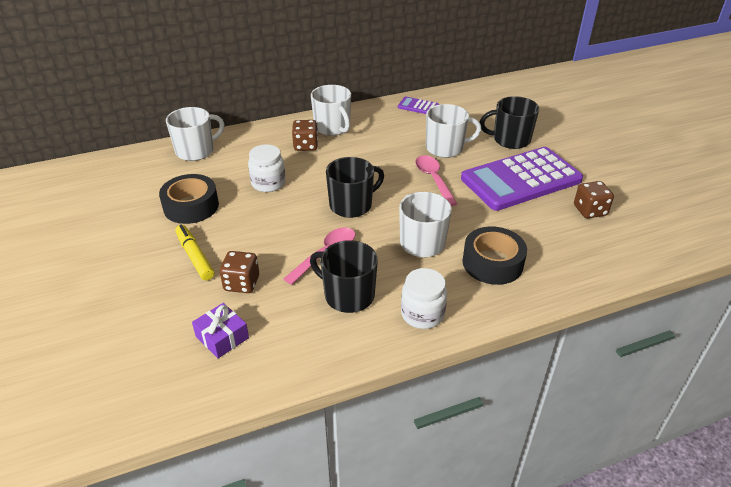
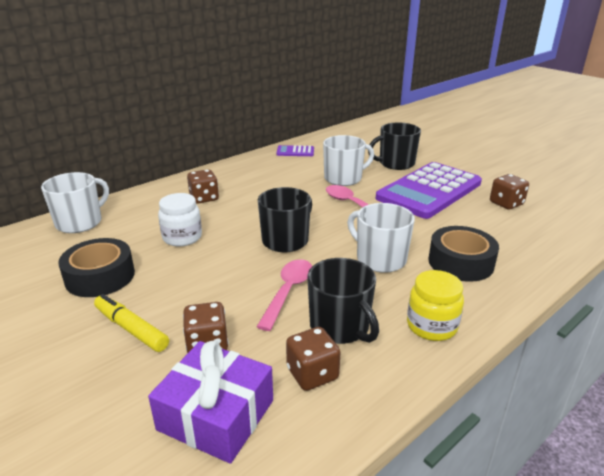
camera: 20 degrees left, 10 degrees down
(222, 337) = (216, 414): purple gift -> purple gift, size x1.62
(304, 327) = (312, 374): none -> brown dice
(332, 127) = (223, 179): white mug -> none
(348, 295) = (340, 327): black mug -> black mug turned 135 degrees counterclockwise
(422, 314) = (431, 326): white jar -> yellow jar

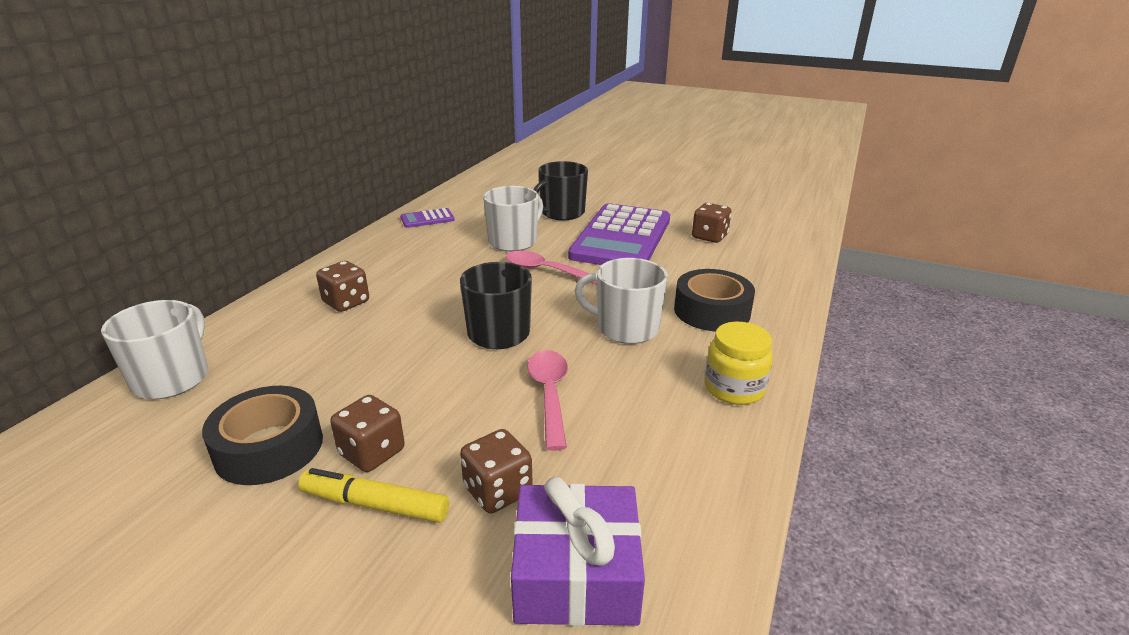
camera: 25 degrees left, 0 degrees up
(182, 237) = (355, 362): white jar -> none
(312, 374) = (651, 483): brown dice -> brown dice (372, 452)
(340, 327) = (641, 418): black mug -> none

